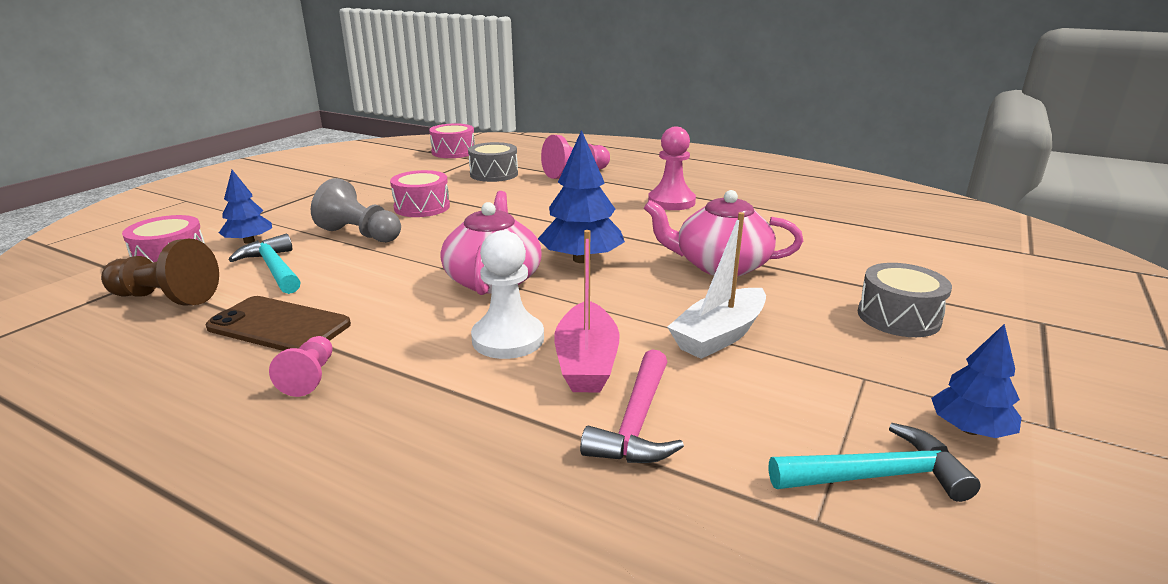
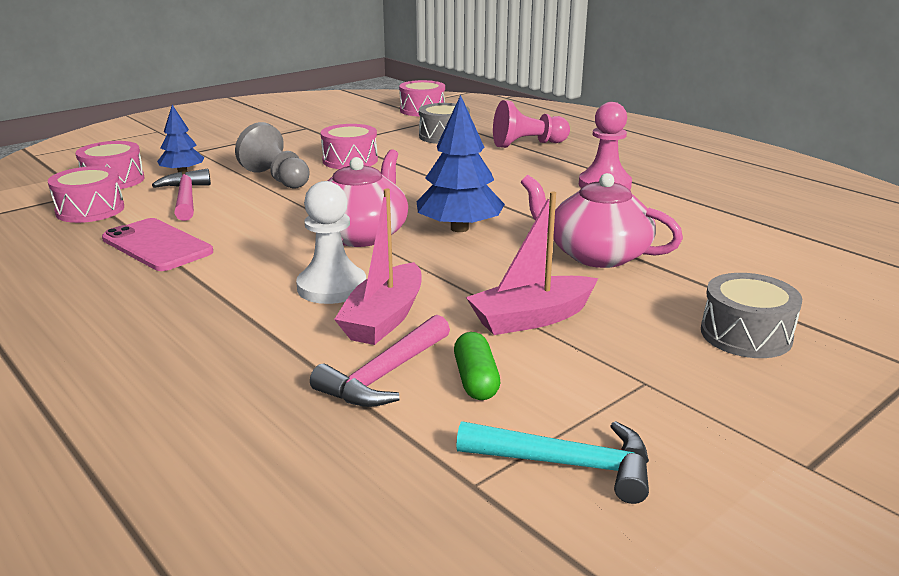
camera: 20 degrees right, 0 degrees up
(166, 298) = (90, 210): brown pawn -> pink drum
(274, 268) = (186, 198): turquoise hammer -> pink hammer
(279, 326) = (157, 245): brown phone -> pink phone
(310, 377) = (151, 289): pink pawn -> none
(719, 335) = (531, 318): white boat -> pink boat
(724, 408) = (475, 380): none -> green capsule
(969, 429) = (709, 449): blue tree -> none

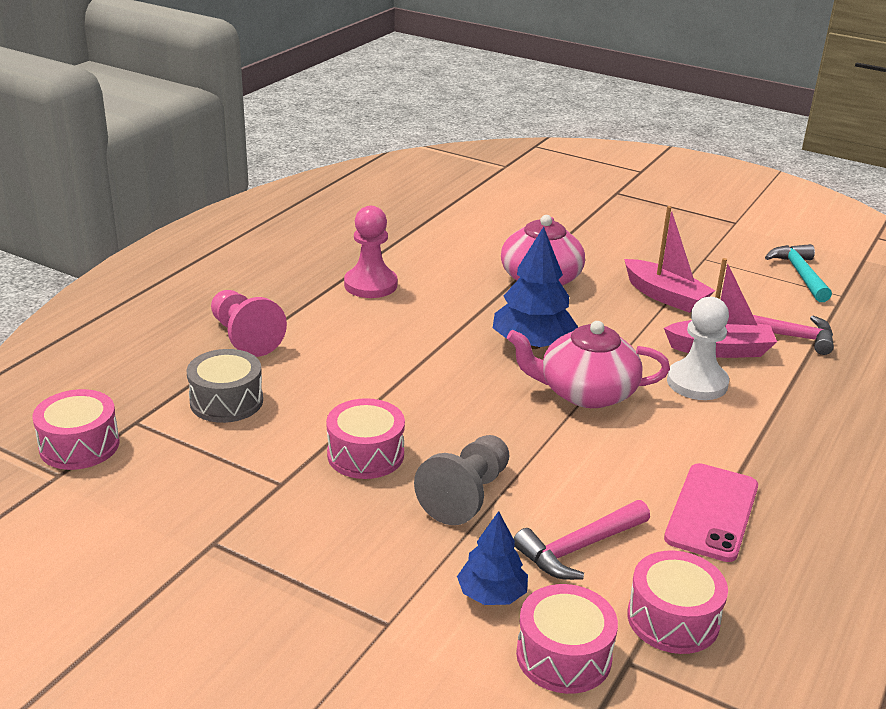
camera: 110 degrees left, 5 degrees up
(475, 380) = (757, 306): green capsule -> none
(746, 335) = (620, 231): grey drum -> none

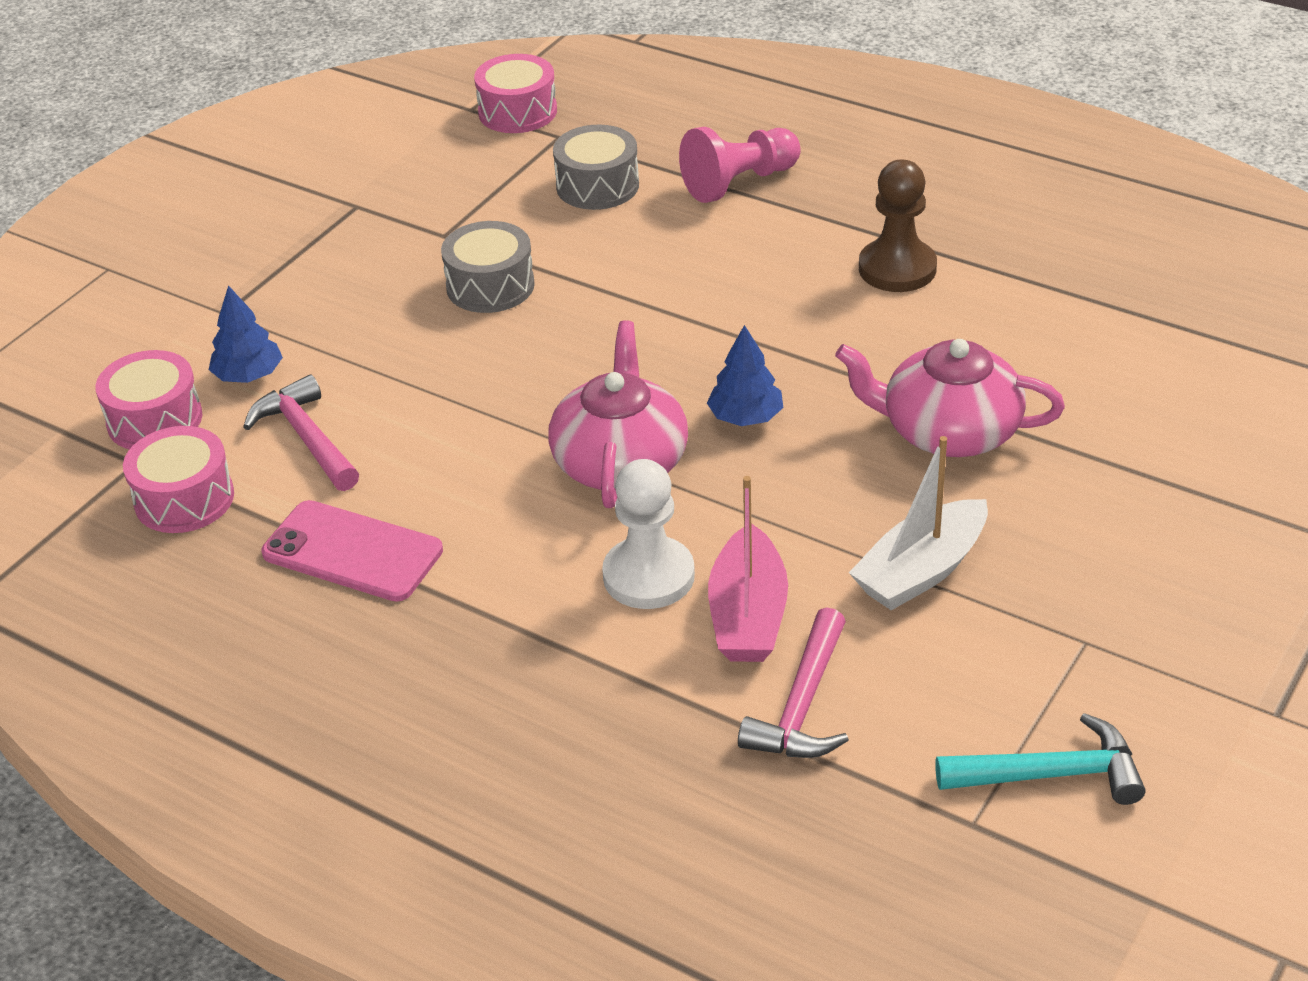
camera: 95 degrees right, 10 degrees up
(365, 454) = (490, 286): pink drum -> grey drum
(370, 285) = (897, 268): pink pawn -> brown pawn
(466, 495) = (409, 358): grey pawn -> none
(532, 344) = (746, 417): blue tree -> blue tree, size x0.61
(665, 296) = (921, 571): pink boat -> white boat

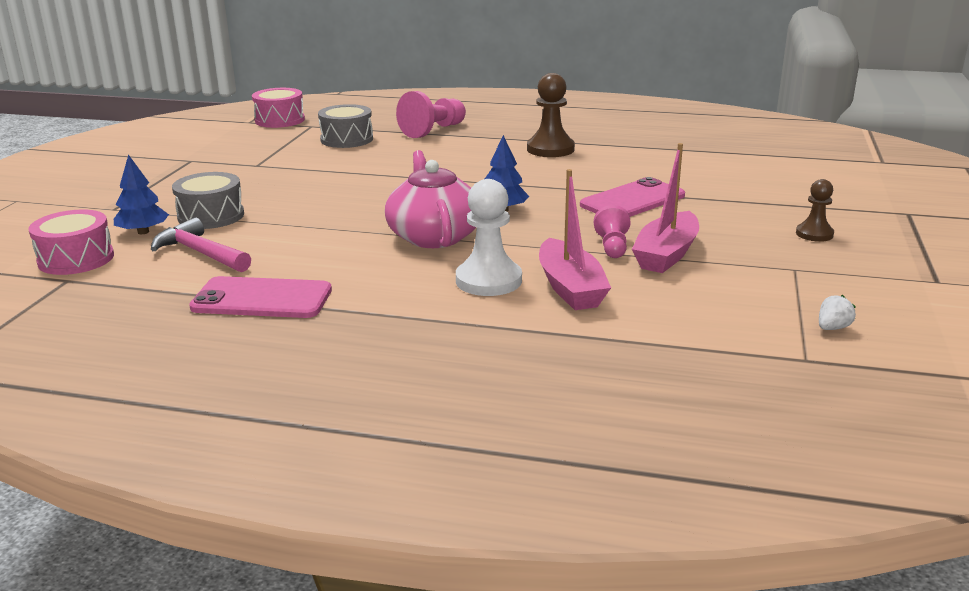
camera: 20 degrees left, 15 degrees down
(184, 499) = (114, 292): pink drum -> none
(490, 286) = (299, 180): grey drum -> grey drum (211, 216)
(802, 705) = (641, 322): pink hammer -> none
(855, 537) = (612, 247): none -> pink pawn
(921, 571) = (666, 254): white boat -> pink boat
(948, 431) = (632, 200): pink teapot -> pink phone
(1050, 774) = (832, 328): turquoise hammer -> white strawberry
(1172, 569) = (814, 234): none -> brown pawn

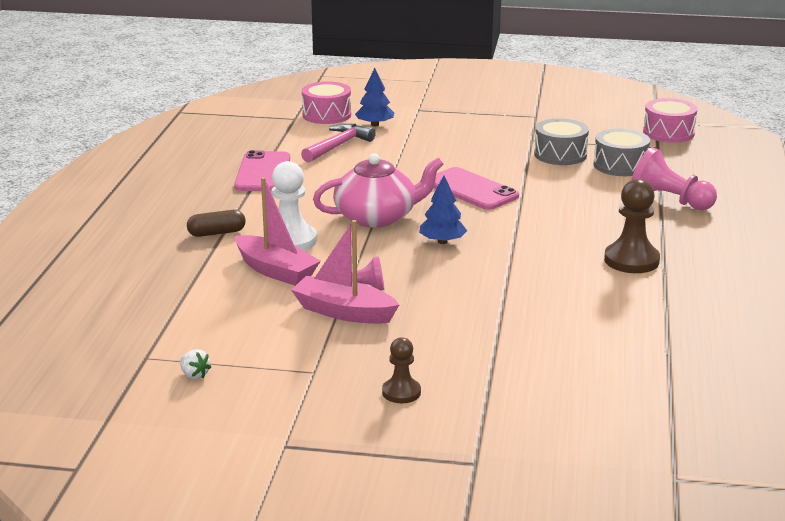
camera: 85 degrees right, 0 degrees up
(211, 216) = (408, 140): grey drum -> grey drum (560, 154)
(456, 326) = (216, 233): none -> brown capsule
(570, 288) = (275, 271): pink boat -> pink boat turned 120 degrees counterclockwise
(632, 200) = (480, 301): pink phone -> pink phone (471, 189)

